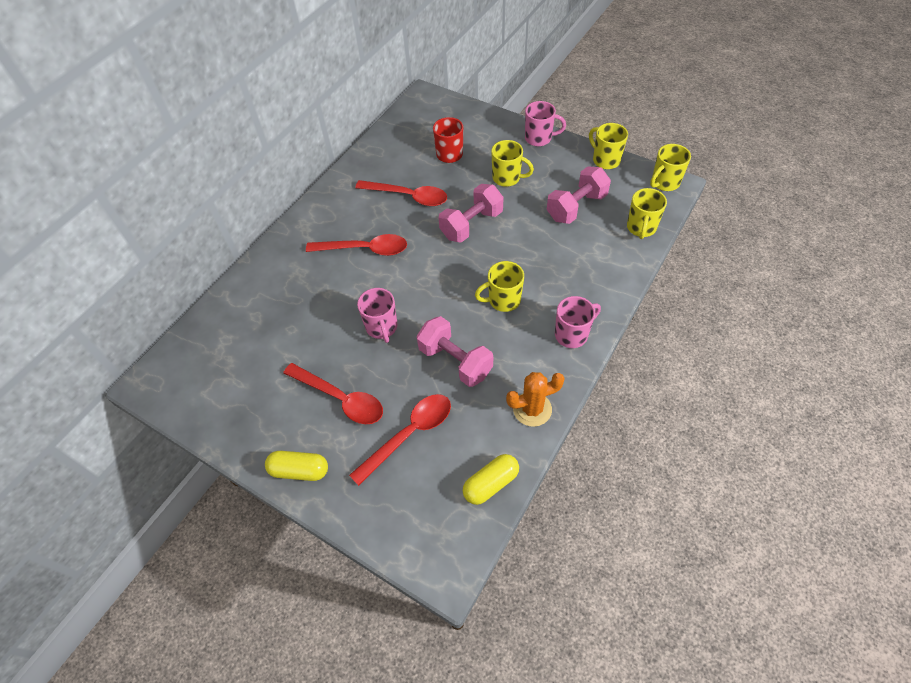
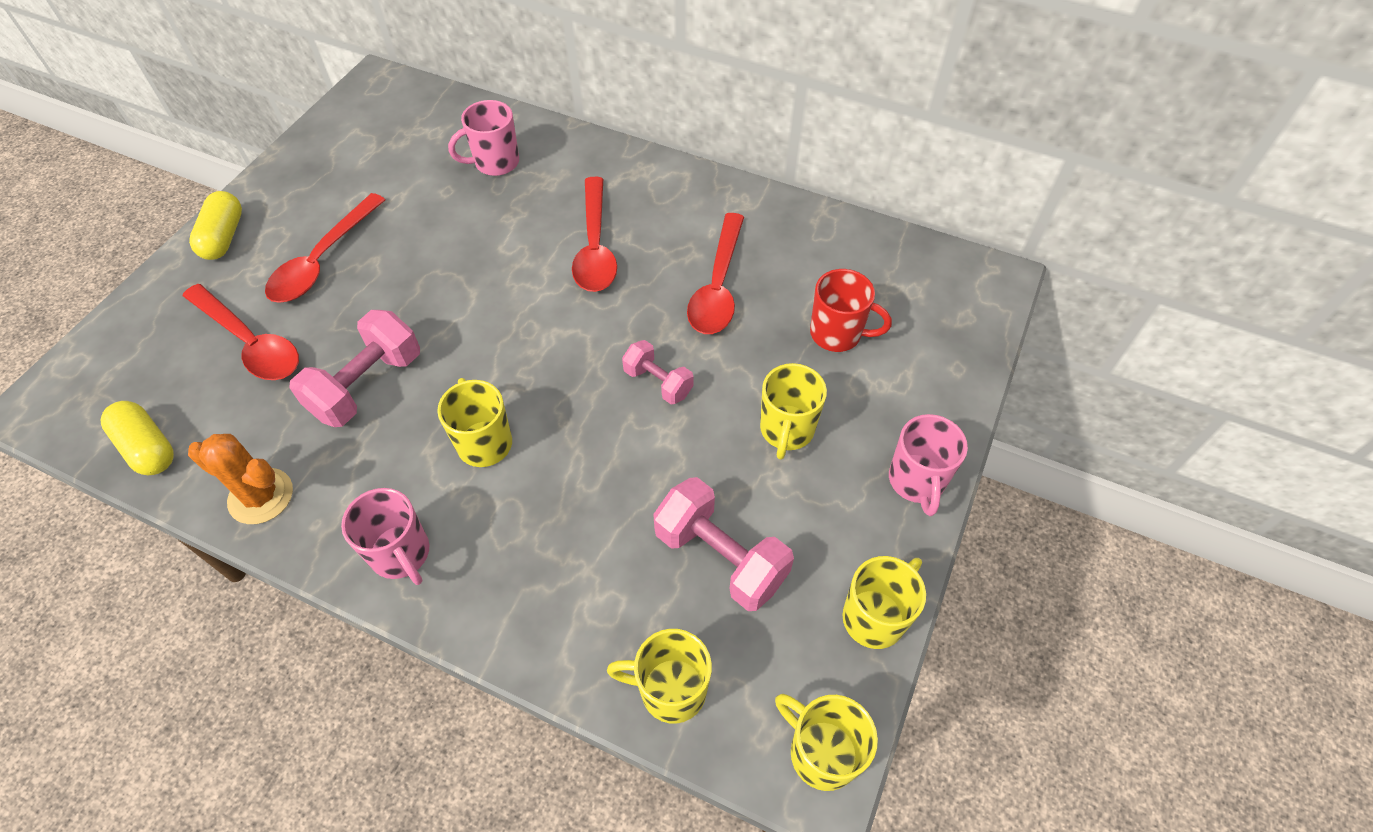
camera: 80 degrees right, 0 degrees up
(382, 327) = (440, 288): pink mug -> pink mug (495, 163)
(471, 225) = (658, 382): pink dumbbell -> pink dumbbell, size x0.59
(532, 409) = (261, 496): orange cactus -> orange cactus turned 45 degrees counterclockwise

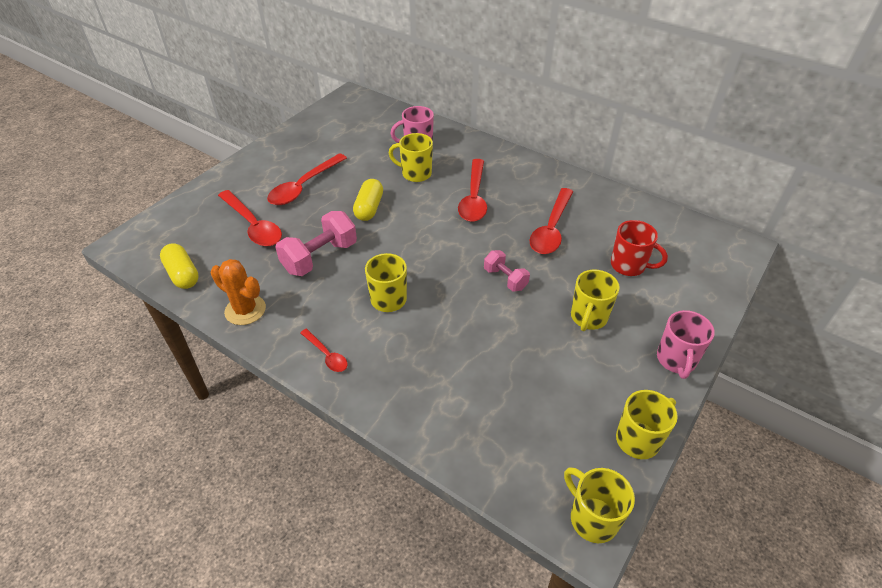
camera: 10 degrees right, 10 degrees down
(223, 237) = (247, 168): yellow capsule -> yellow capsule (369, 208)
(401, 554) = (326, 355): pink mug -> red spoon
(670, 690) = (491, 462): yellow mug -> yellow mug (415, 174)
(721, 557) = (535, 387): pink dumbbell -> none

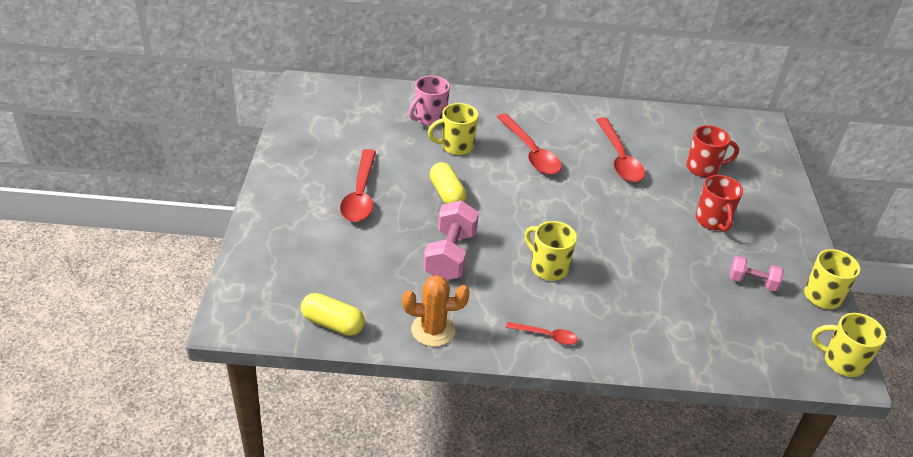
camera: 35 degrees left, 5 degrees down
(253, 225) = (351, 250): red spoon -> none
(505, 279) = (624, 214): pink dumbbell -> pink dumbbell (752, 282)
(588, 318) = (712, 221): yellow mug -> red mug
(676, 360) = (796, 229): pink mug -> none

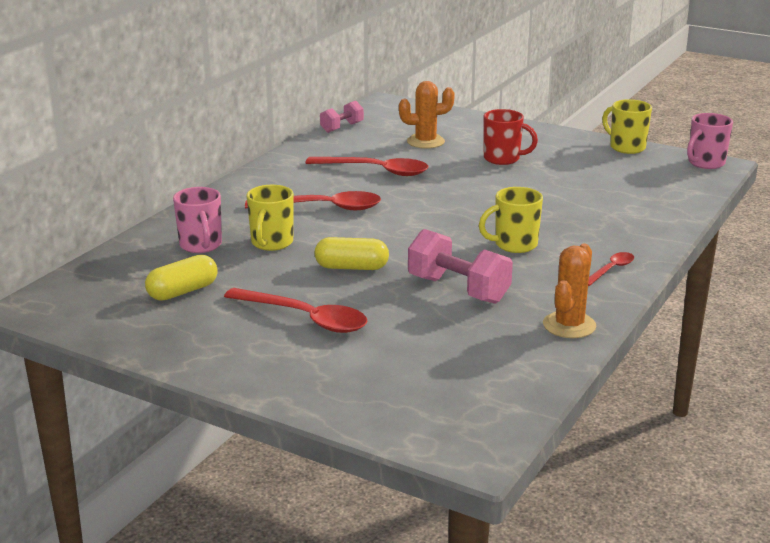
camera: 60 degrees left, 15 degrees down
(333, 324) = (524, 383): yellow capsule -> yellow capsule (183, 291)
(703, 168) = (425, 142): red mug -> orange cactus
(752, 282) = (594, 167): pink dumbbell -> pink dumbbell (342, 127)
(842, 362) = (705, 163): yellow mug -> pink mug

